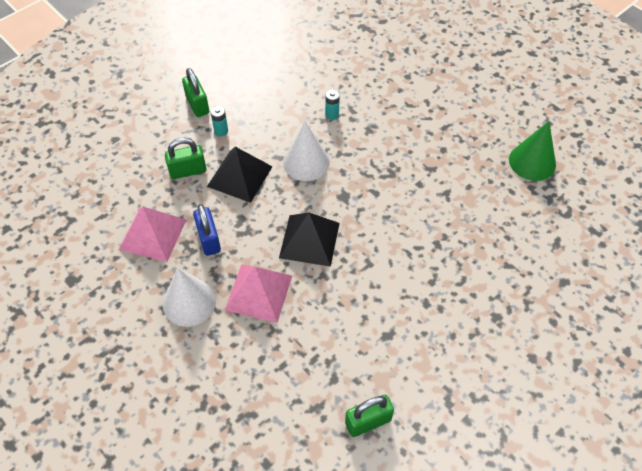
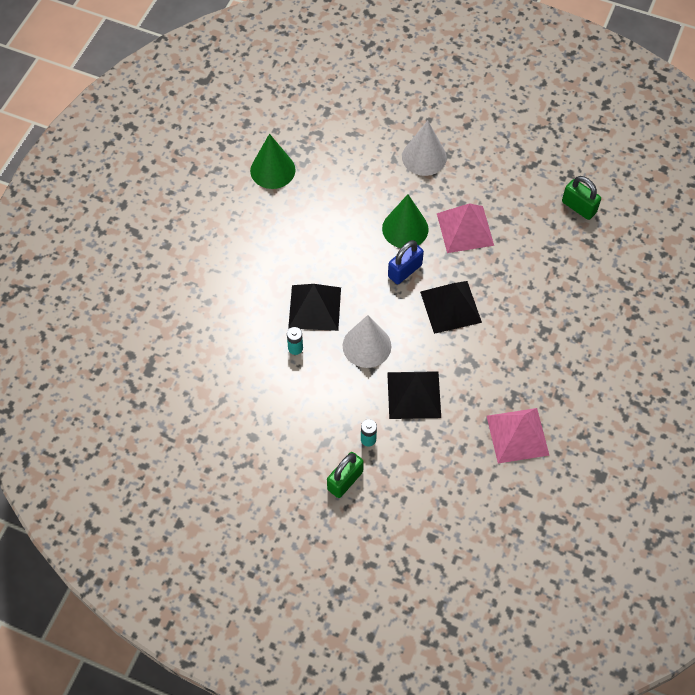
camera: 115 degrees left, 5 degrees up
(188, 171) = (432, 444): green padlock -> none
(189, 302) = (562, 369): white cone -> white cone (424, 157)
(209, 239) = (495, 386): blue padlock -> blue padlock (405, 271)
(259, 292) = (522, 322): pink pyramid -> pink pyramid (465, 229)
(364, 140) = (315, 307): none -> black pyramid
(416, 240) = (405, 228): none -> green cone

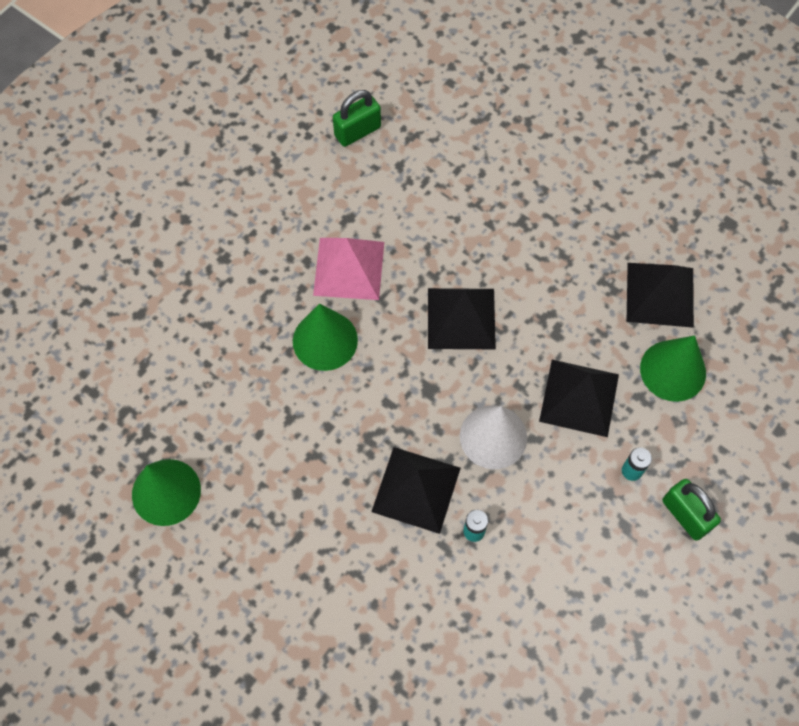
camera: 75 degrees left, 5 degrees up
(405, 271) = (391, 358): blue padlock -> none
(424, 157) = (217, 285): white cone -> none
(456, 454) = (673, 370): none -> green cone
(517, 435) = (660, 294): pink pyramid -> black pyramid

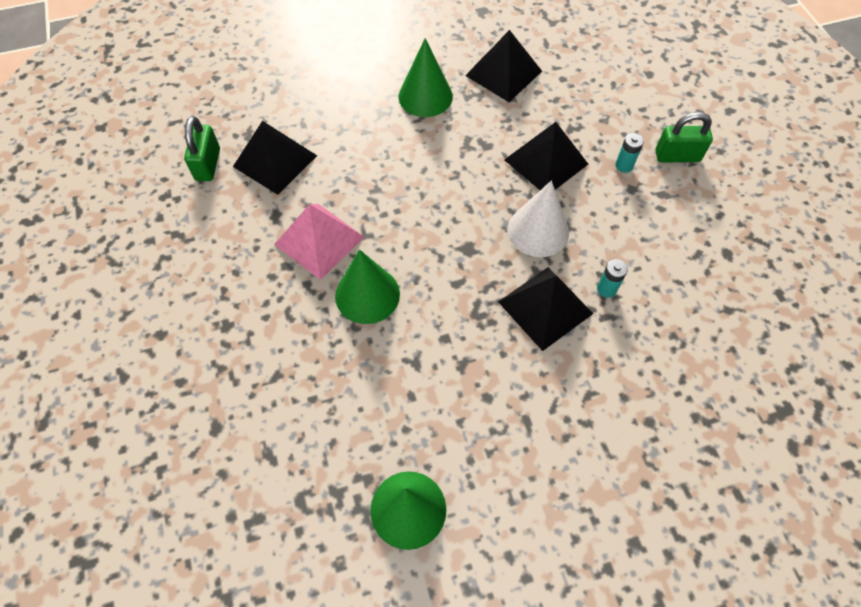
camera: 55 degrees left, 5 degrees down
(461, 318) = (426, 193): black pyramid -> black pyramid (275, 161)
(673, 370) = (565, 100): green cone -> green cone (425, 96)

